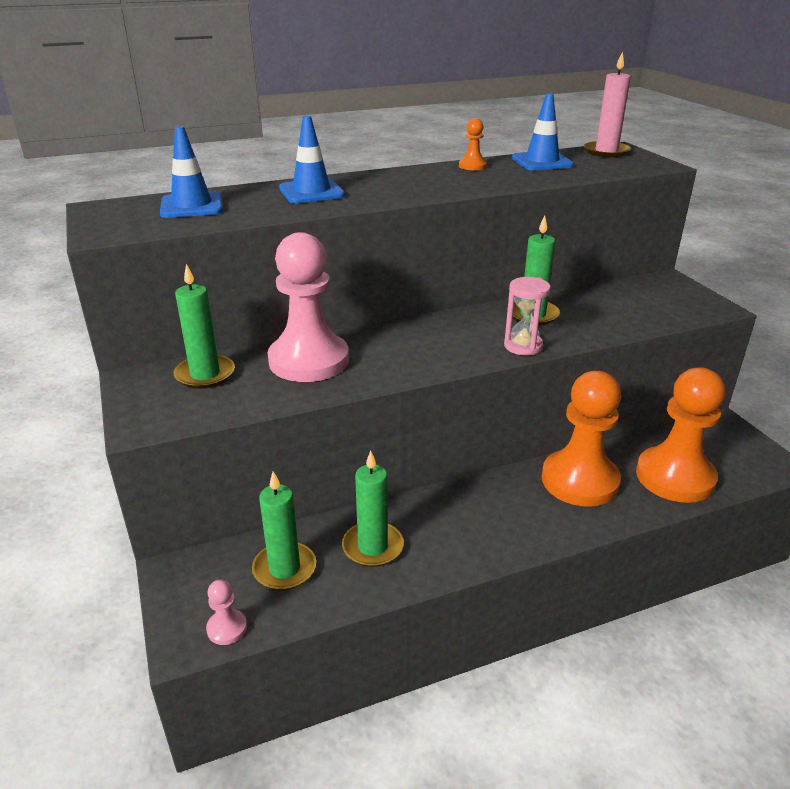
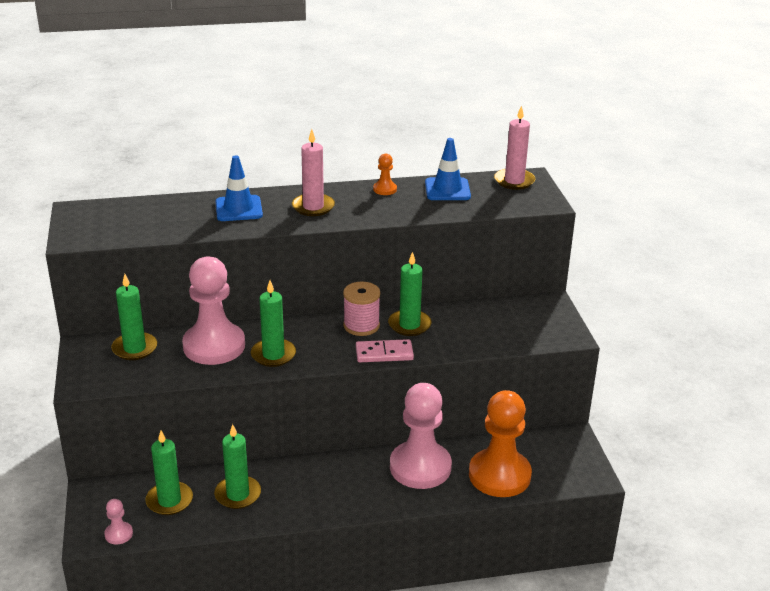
camera: 10 degrees right, 0 degrees up
(192, 206) = (143, 216): blue traffic cone -> none
(389, 362) = (273, 355): none -> green candle
(401, 184) = (313, 207): none -> pink candle
(478, 321) = (361, 326): none -> pink spool
(523, 346) = (384, 353): pink hourglass -> pink domino
(579, 480) = (420, 467): orange pawn -> pink pawn

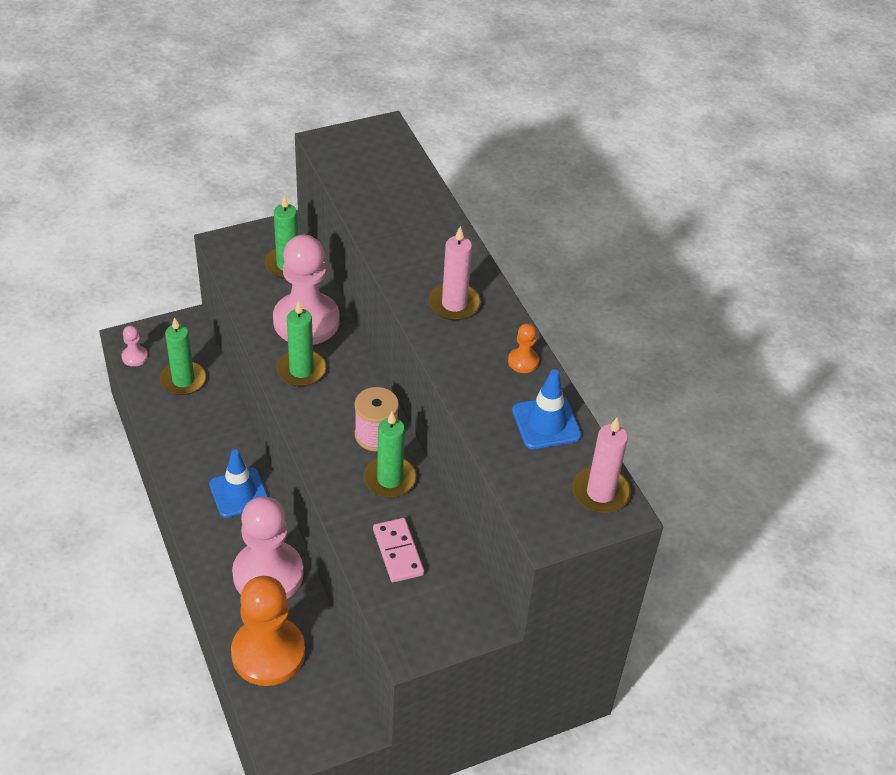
camera: 75 degrees right, 15 degrees up
(238, 209) = (428, 244): blue traffic cone -> blue traffic cone (239, 493)
(238, 494) = (199, 428): green candle -> none
(384, 353) = (326, 463): pink domino -> pink domino (398, 552)

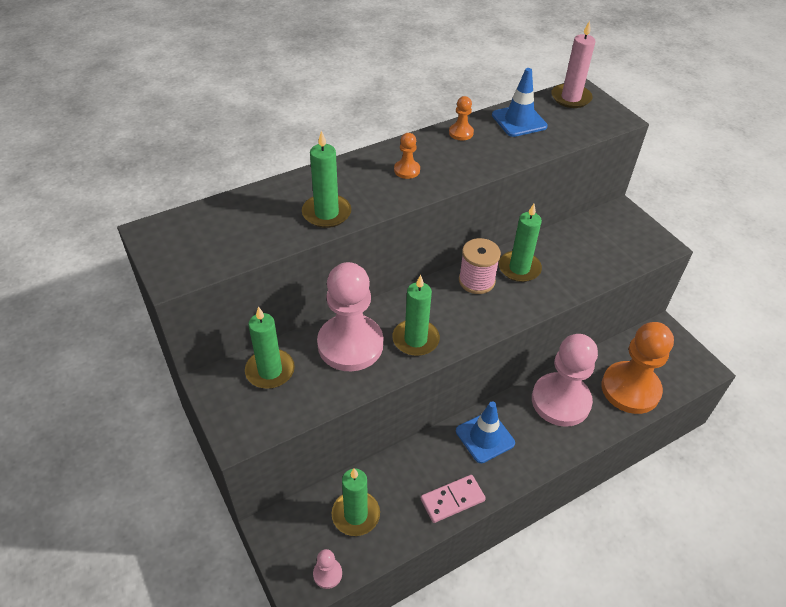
camera: 95 degrees left, 0 degrees up
(391, 237) = (326, 213): none -> green candle
(398, 552) = (585, 258): pink domino -> pink domino (452, 500)
(454, 304) = (407, 170): pink candle -> orange pawn

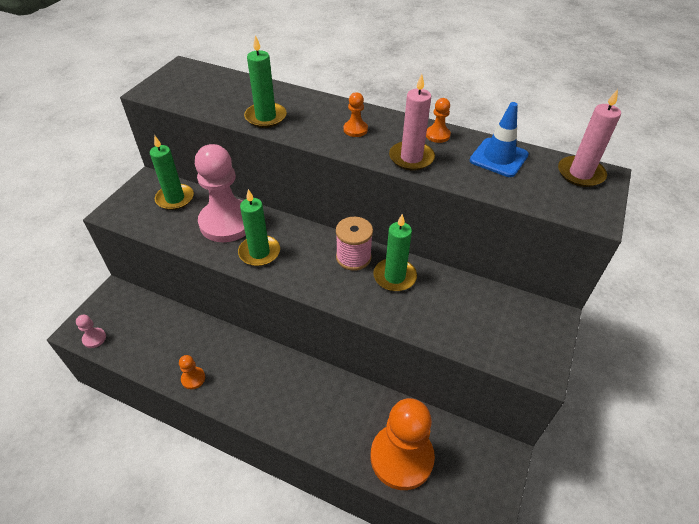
camera: 55 degrees right, 0 degrees up
(355, 514) = (148, 329): green candle -> none
(452, 500) = (193, 378): pink domino -> orange pawn
(477, 161) = (411, 158): none -> pink candle
(485, 437) = (265, 370): blue traffic cone -> none
(560, 401) = (342, 406): pink pawn -> none

